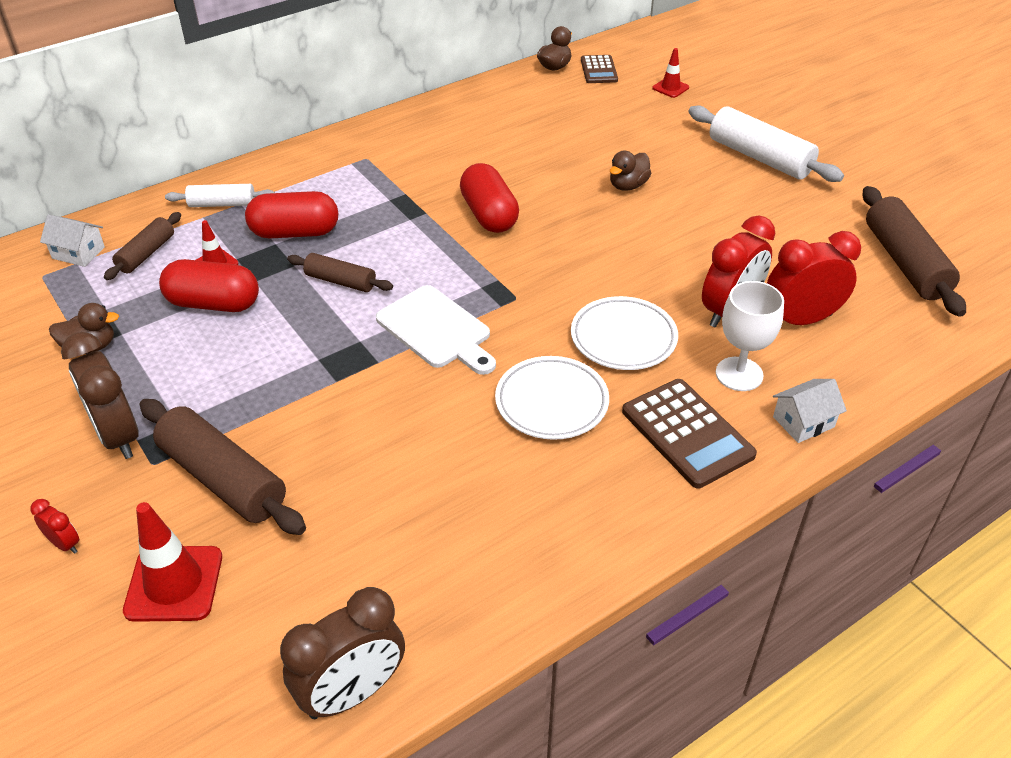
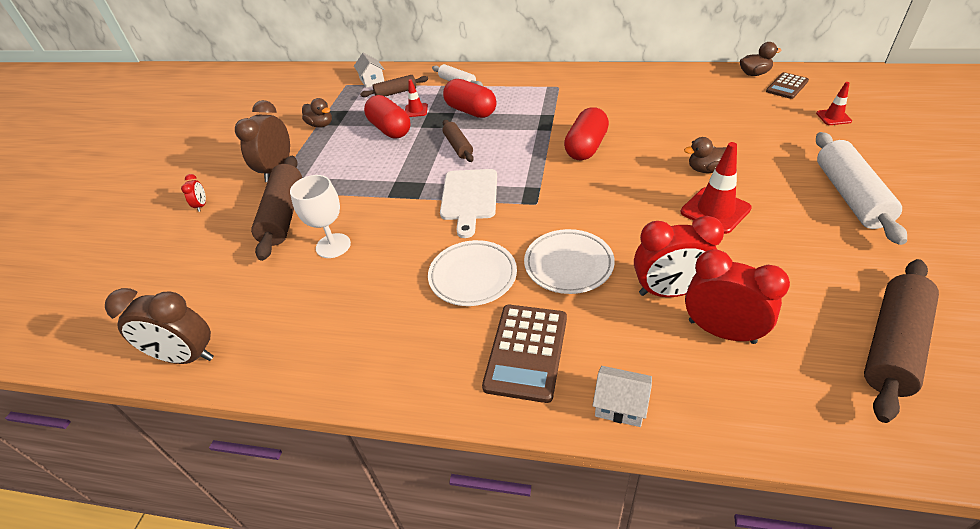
camera: 50 degrees right, 0 degrees up
(174, 584) = (206, 250): red traffic cone -> red traffic cone (715, 210)
(739, 374) = (617, 338): white goblet -> white goblet (333, 246)

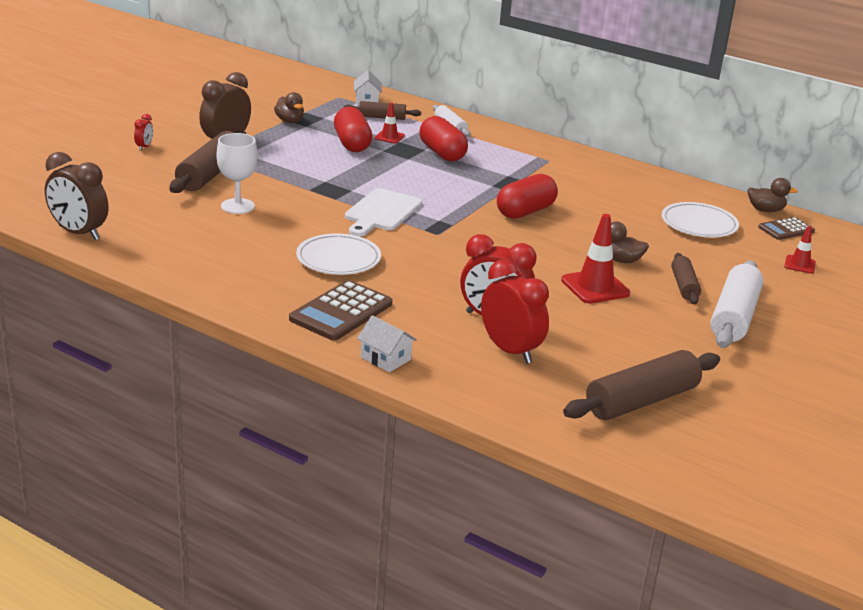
camera: 15 degrees right, 15 degrees down
(458, 146) = (405, 175): brown rolling pin -> brown rolling pin (684, 286)
(568, 265) = (426, 278): white plate -> white plate (699, 225)

